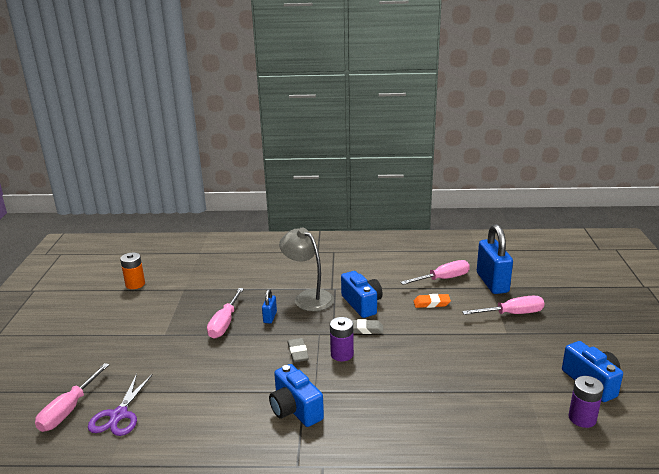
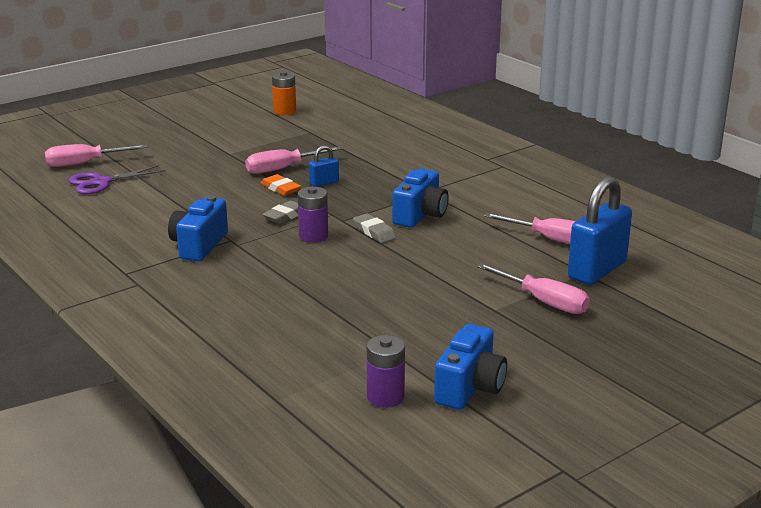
camera: 50 degrees right, 0 degrees up
(308, 297) = (388, 186): grey lamp -> none
(431, 303) = (485, 249): orange eraser -> orange eraser (280, 188)

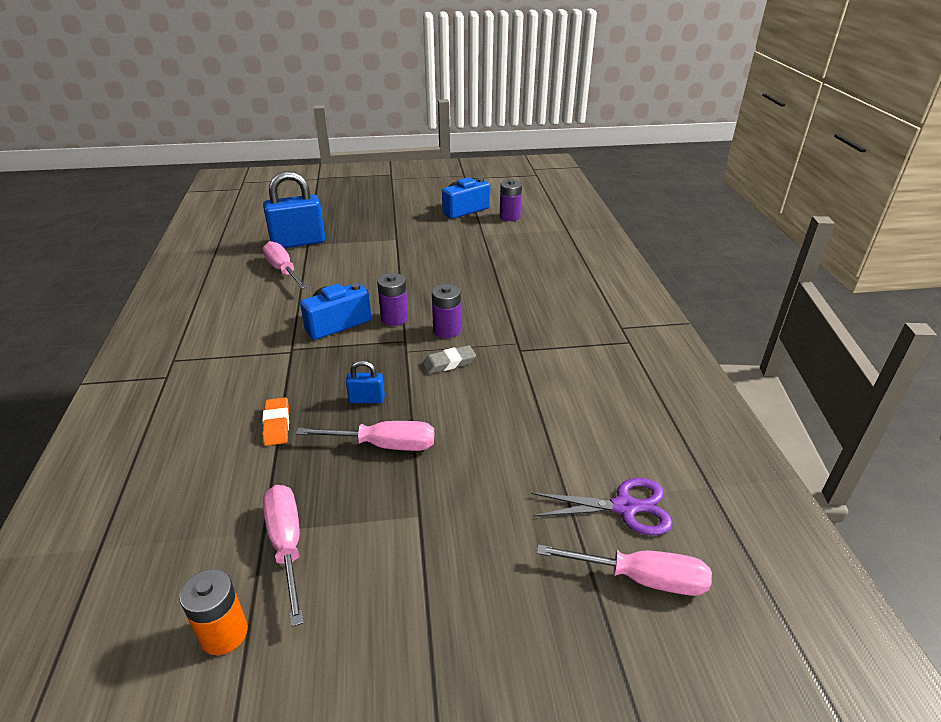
camera: 150 degrees left, 10 degrees up
(199, 245) = (552, 352): blue camera -> none
(280, 188) = (418, 407): orange eraser -> orange eraser (276, 424)
(374, 232) = (394, 318): grey eraser -> purple battery
(544, 302) = (362, 235): pink screwdriver -> pink screwdriver (287, 544)

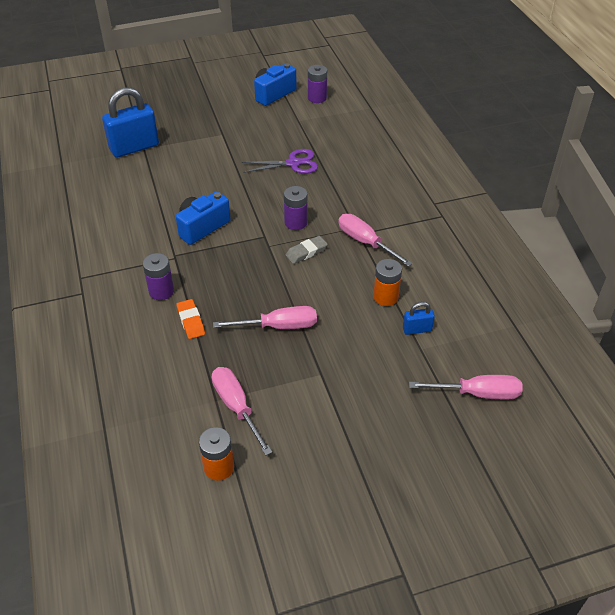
camera: 10 degrees left, 10 degrees up
(283, 270) = (133, 179): pink screwdriver -> pink screwdriver (365, 242)
(366, 399) = (252, 291): blue padlock -> blue padlock (417, 329)
(394, 318) = (249, 216): purple battery -> purple battery (161, 291)
(535, 426) = (385, 297): none -> orange battery
(625, 507) = (460, 348): purple scissors -> purple scissors (293, 163)

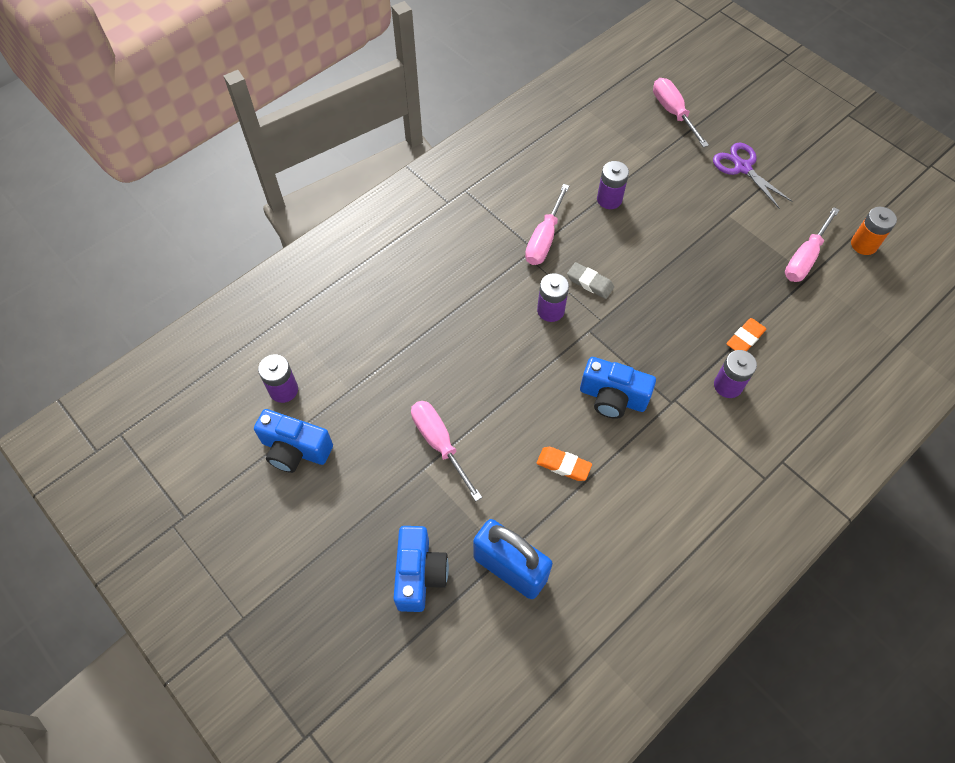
camera: 115 degrees left, 15 degrees up
(162, 117) = (419, 574): none -> blue camera
(175, 188) = (563, 465): none -> orange eraser
(279, 326) = (699, 265): pink screwdriver -> pink screwdriver (439, 443)
(293, 163) = (446, 357): purple scissors -> purple scissors (742, 167)
(385, 297) = (609, 199): orange battery -> purple battery
(417, 329) = (633, 166): blue padlock -> none

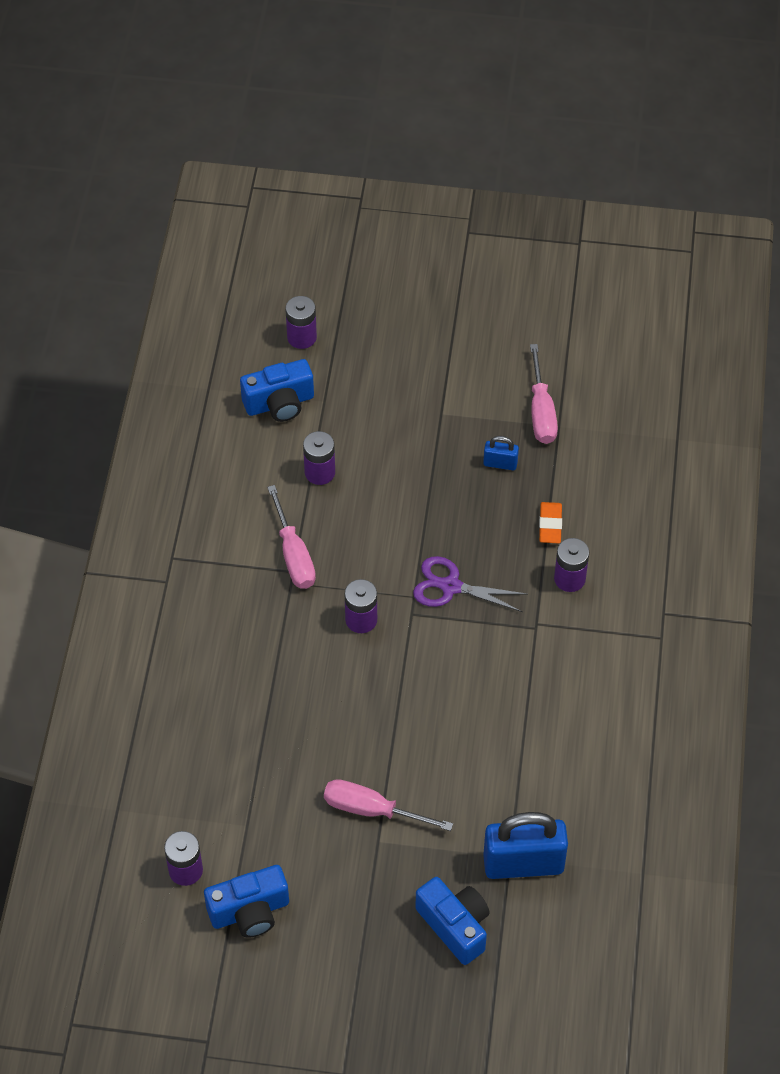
camera: 40 degrees left, 5 degrees down
(563, 465) = (493, 748): orange eraser -> none
(590, 283) = (373, 568): grey eraser -> none
(612, 397) = (483, 660): blue camera -> blue camera (279, 403)
(672, 112) = (302, 337): pink screwdriver -> purple battery
(742, 167) = (415, 355): purple scissors -> purple scissors (450, 586)
(743, 273) = (500, 463): none -> blue padlock
(863, 244) = (581, 363): orange battery -> none

